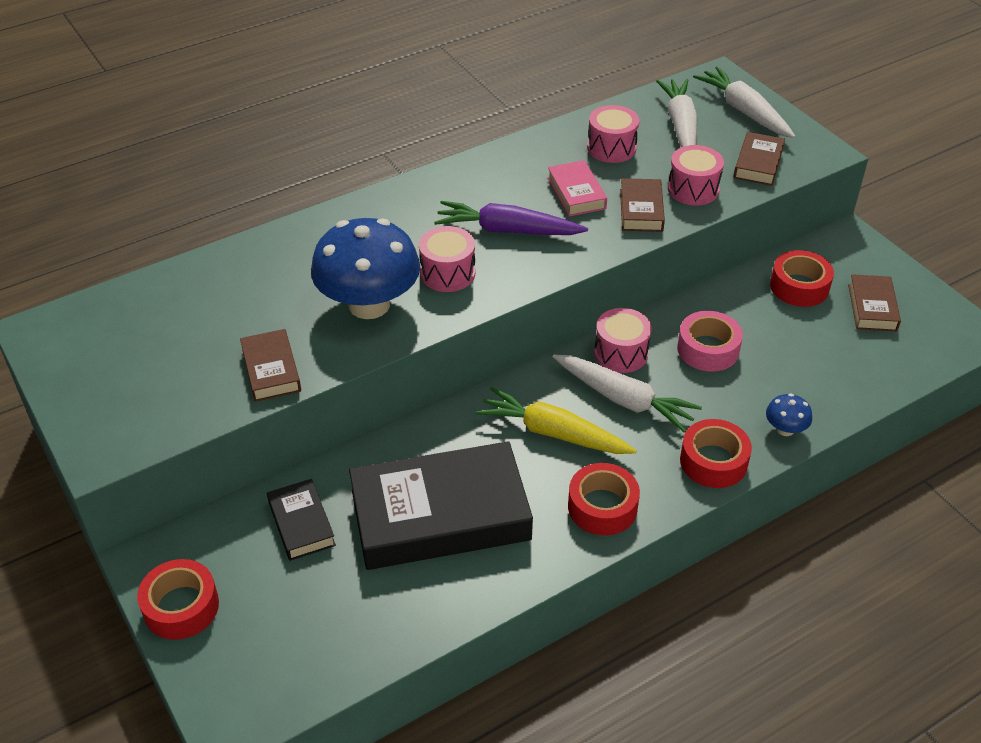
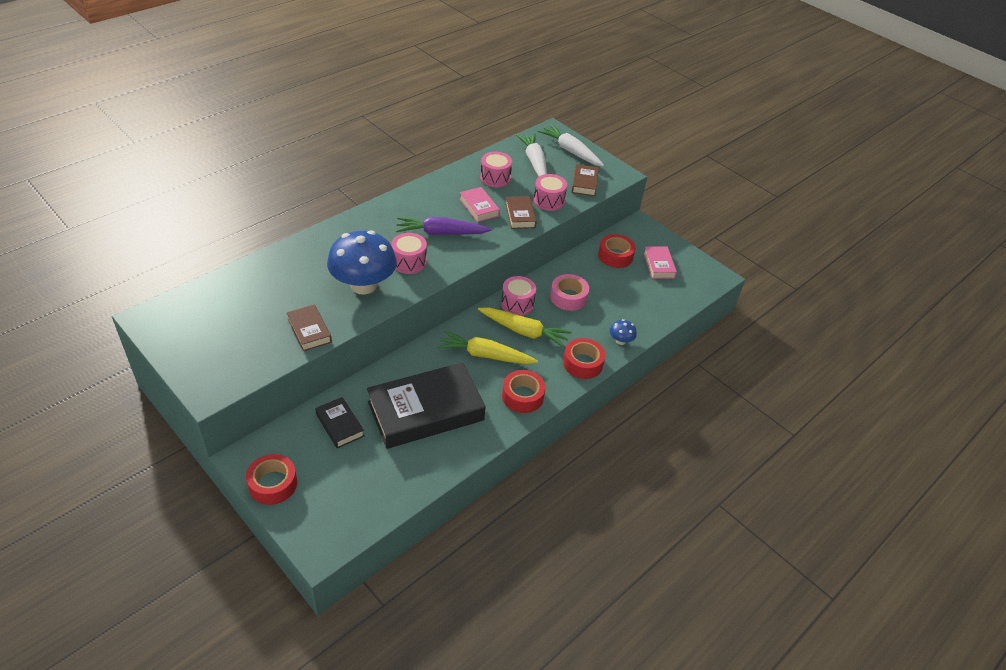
camera: 15 degrees left, 0 degrees up
(624, 399) = (524, 331): white carrot -> yellow carrot
(872, 307) = (659, 265): brown book -> pink book

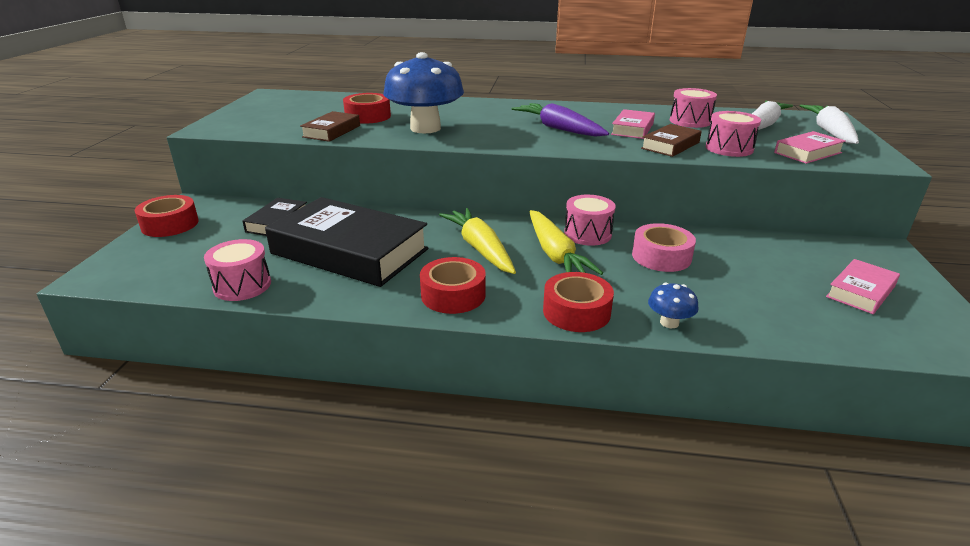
camera: 55 degrees right, 15 degrees down
(409, 262) = (491, 131): pink drum -> pink drum (242, 285)
(584, 183) = (807, 153): brown book -> pink book
(615, 256) = (794, 256): red tape -> red tape (368, 116)

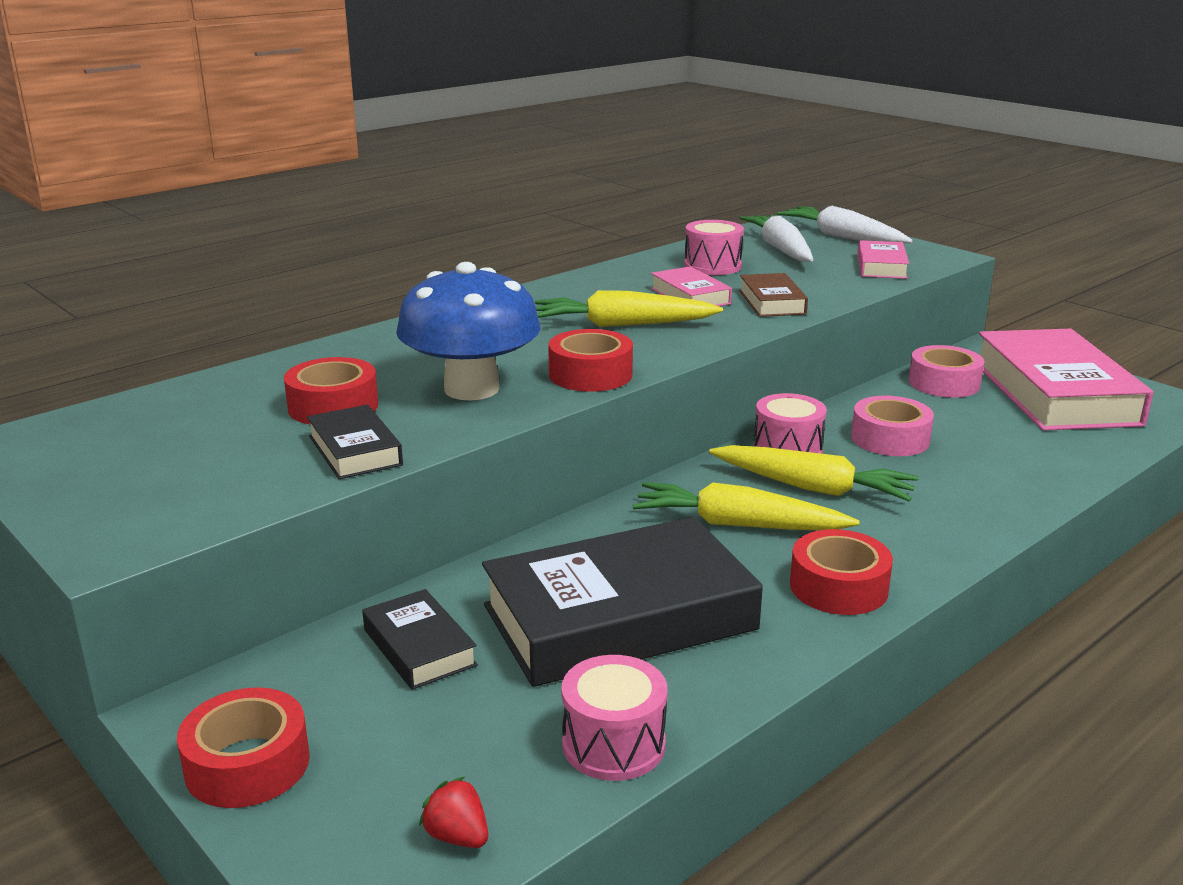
camera: 50 degrees left, 5 degrees down
(151, 277) = (457, 836): none -> red strawberry
(331, 131) = (355, 450): brown book -> black book
(559, 129) = (622, 325): purple carrot -> yellow carrot
(576, 312) = (956, 531): red tape -> red tape (590, 374)
(669, 322) = (1025, 495): blue mushroom -> none
(729, 148) = (821, 286): pink drum -> none
(781, 250) = (944, 383): none -> pink tape
(861, 291) = (1055, 393): pink book -> pink book, size x2.14

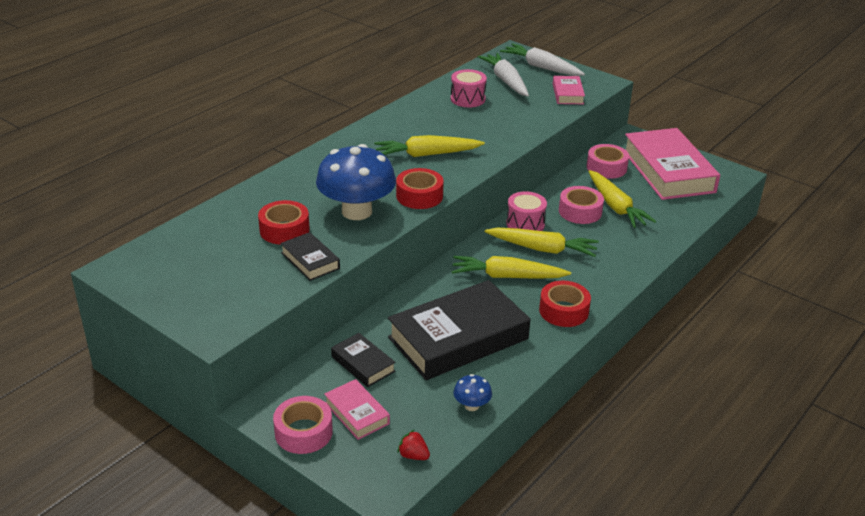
camera: 10 degrees left, 10 degrees up
(247, 764) = (303, 432): red tape -> pink tape
(613, 744) = (472, 405): pink drum -> blue mushroom
(690, 296) = (460, 127): pink book -> pink book (357, 413)
(772, 302) = (508, 130): brown book -> none
(956, 435) = (616, 206): none -> yellow carrot

